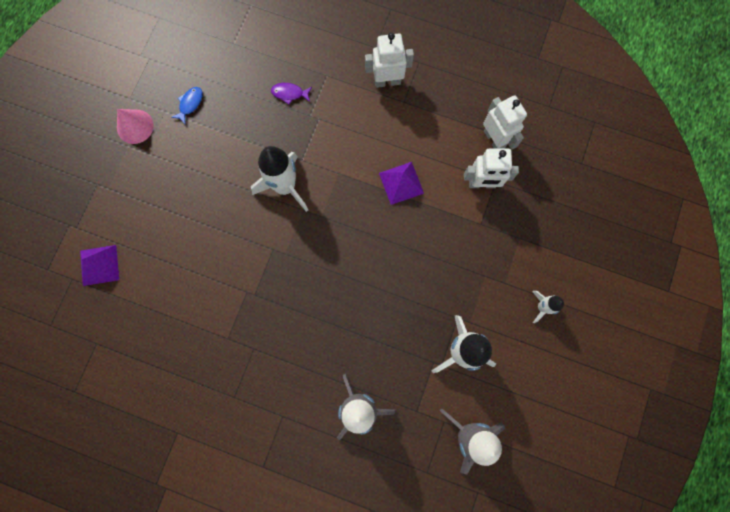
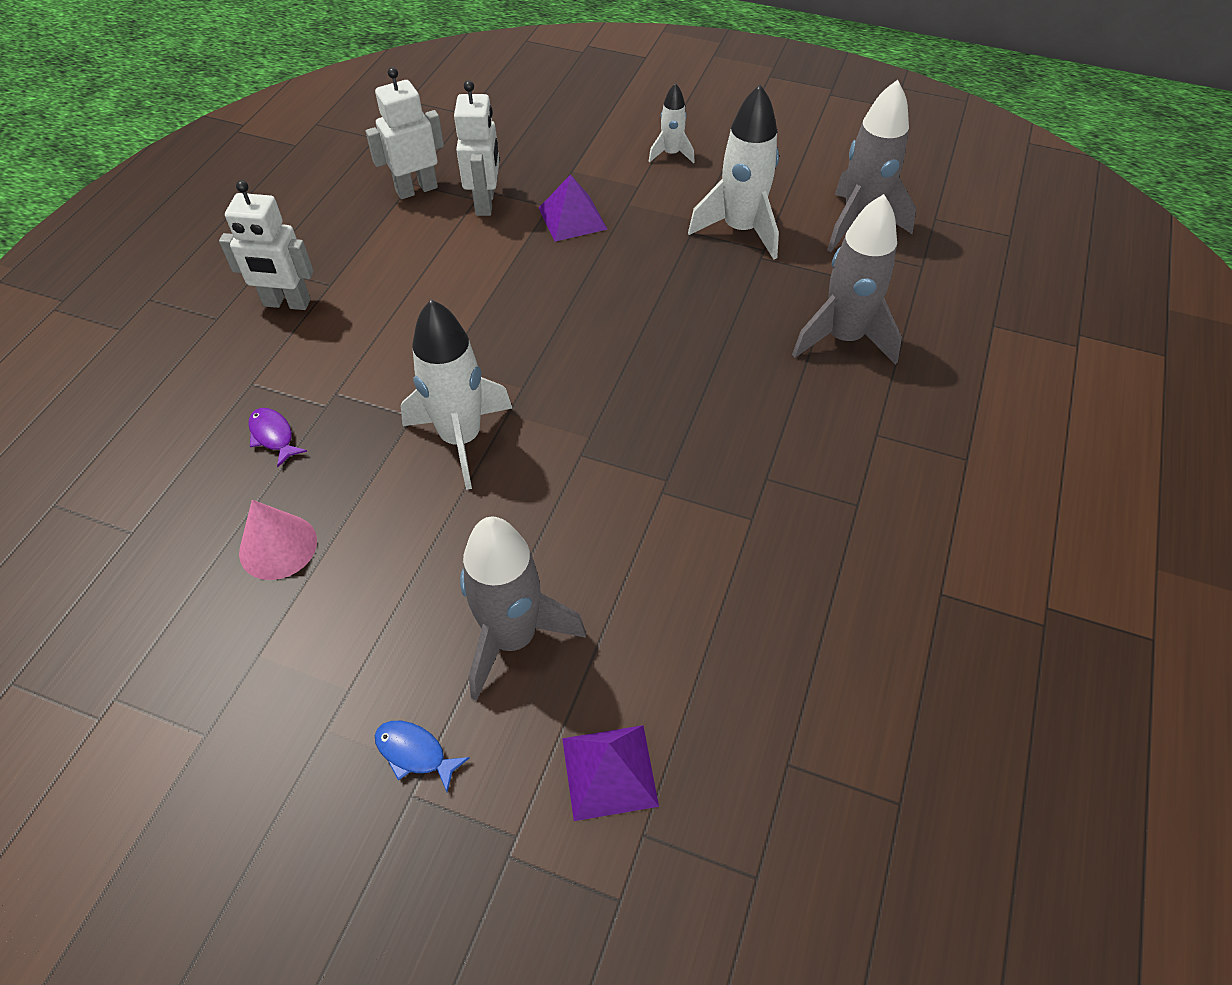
camera: 90 degrees left, 25 degrees down
(135, 126) = (279, 717): pink cone -> pink cone (278, 546)
(166, 220) = (513, 638): none -> grey rocket
(190, 104) = (251, 606): blue fish -> blue fish (415, 753)
(289, 93) = (273, 436): purple fish -> purple fish turned 135 degrees clockwise
(387, 81) = (287, 303): white robot -> white robot turned 75 degrees counterclockwise
(401, 183) = (473, 288): purple pyramid -> purple pyramid (572, 218)

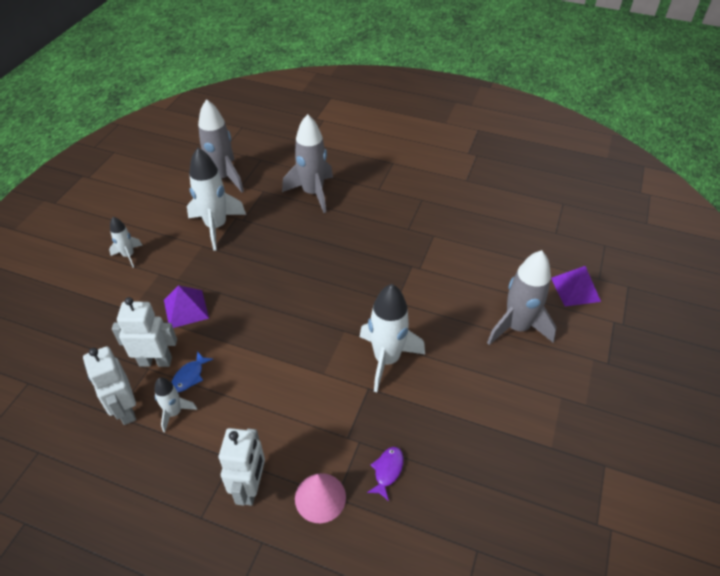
camera: 90 degrees left, 5 degrees down
(273, 436) = (387, 471): purple fish -> purple fish turned 150 degrees clockwise
(278, 546) = (477, 450): pink cone -> pink cone (320, 497)
(405, 229) = (174, 413): none -> white rocket
(415, 753) = (587, 363): blue fish -> blue fish (189, 376)

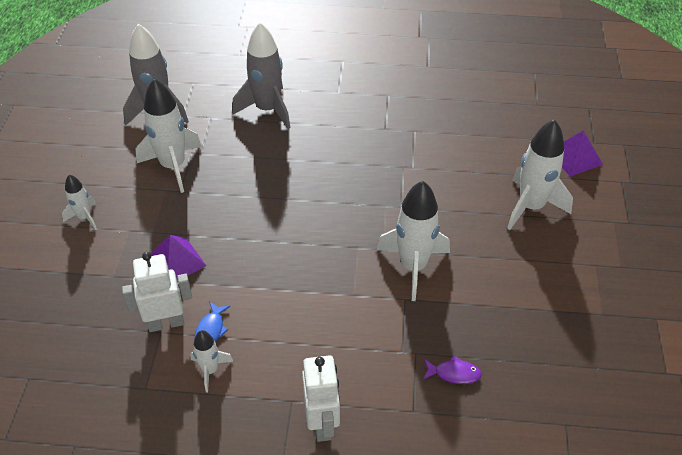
camera: 15 degrees left, 0 degrees up
(125, 410) = (154, 380): white robot -> none
(320, 497) = (397, 415): pink cone -> none
(387, 471) = (454, 373): purple fish -> purple fish turned 90 degrees clockwise
(516, 327) = (531, 207): grey rocket -> white rocket

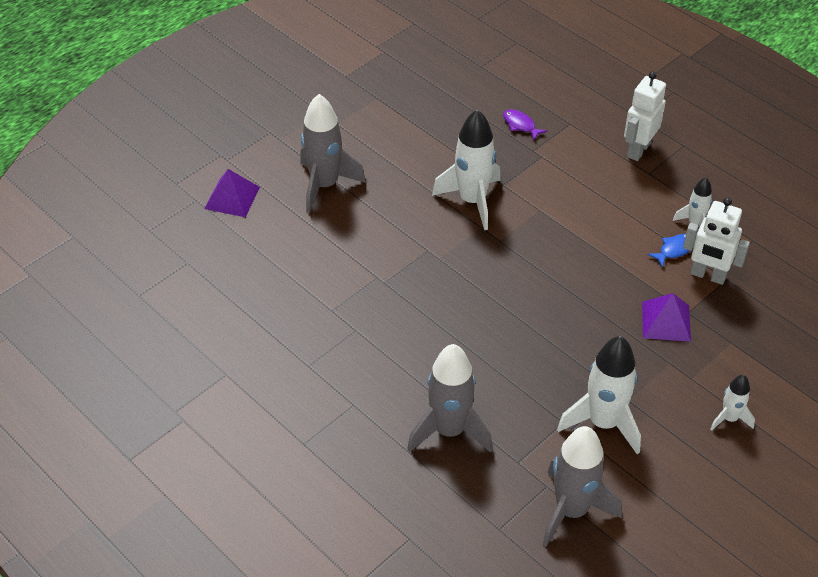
camera: 140 degrees left, 0 degrees up
(531, 207) = (325, 185): white rocket -> grey rocket

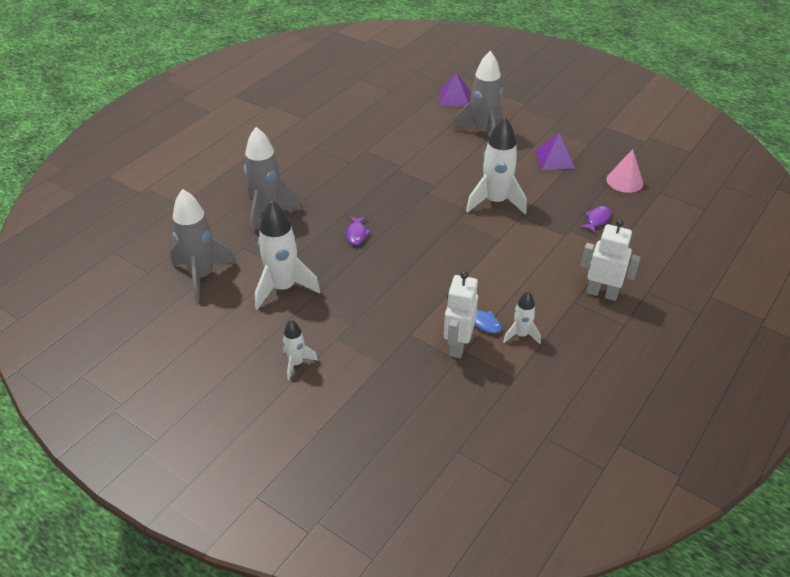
camera: 80 degrees right, 5 degrees down
(456, 87) = (624, 181): none -> pink cone
(511, 339) = (356, 234): none -> purple fish
(666, 321) = (396, 320): purple pyramid -> purple pyramid (554, 159)

